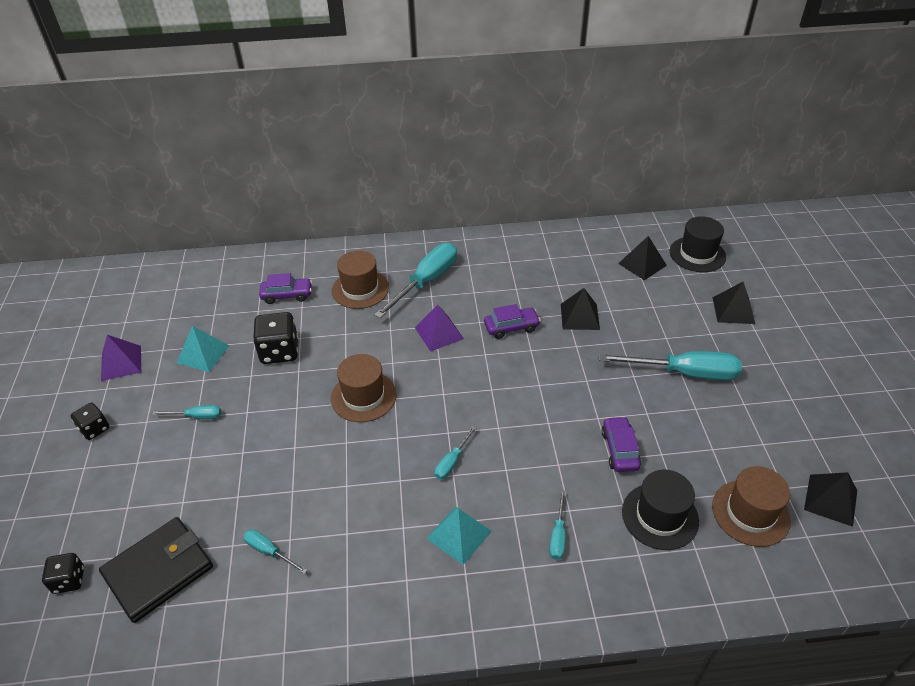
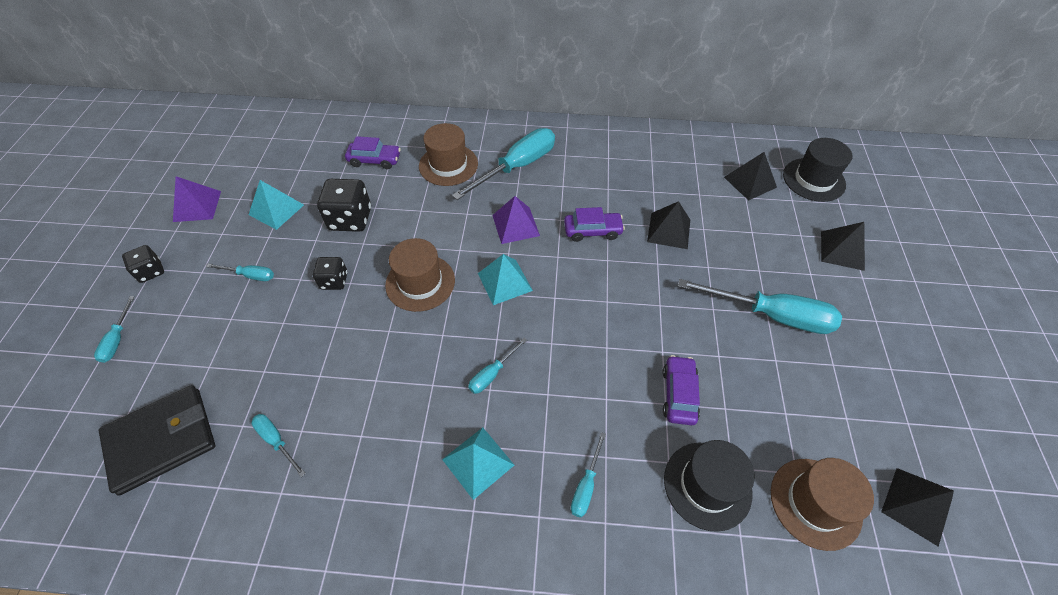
camera: 10 degrees right, 10 degrees up
(69, 580) = (74, 432): black dice -> black dice (334, 281)
(83, 494) = (117, 339): none -> turquoise screwdriver
(442, 383) = (505, 282): none -> turquoise pyramid

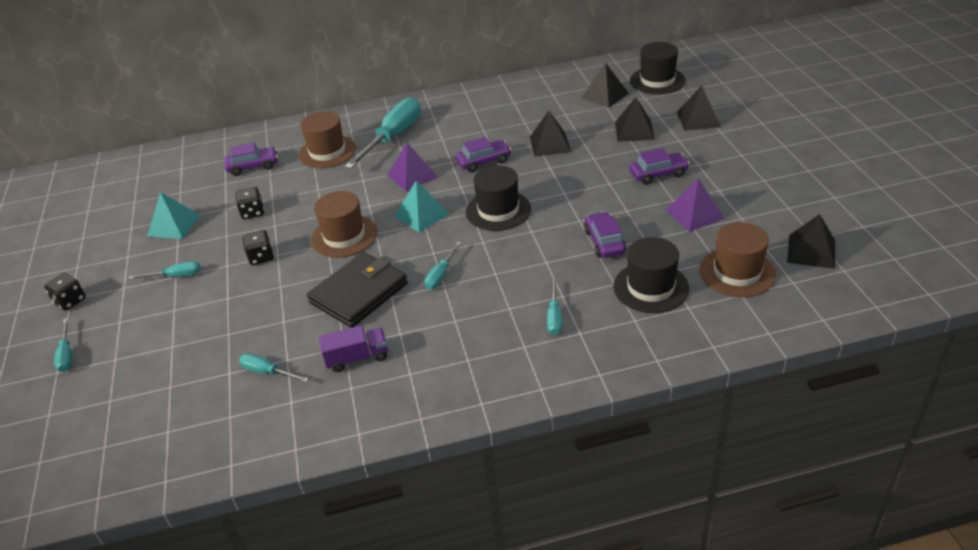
camera: 15 degrees left, 15 degrees down
(161, 440) = (156, 404): black wallet -> black wallet (358, 293)
(197, 206) = (89, 244): purple pyramid -> purple pyramid (694, 214)
(350, 219) = (252, 212): black dice -> black dice, size x0.60
(366, 458) = (357, 358): none -> purple truck
(478, 462) = (456, 330): turquoise pyramid -> none
(583, 304) = (498, 210): none -> black hat
(765, 242) = (634, 130): none -> black pyramid
(771, 315) = (658, 174): turquoise screwdriver -> purple car

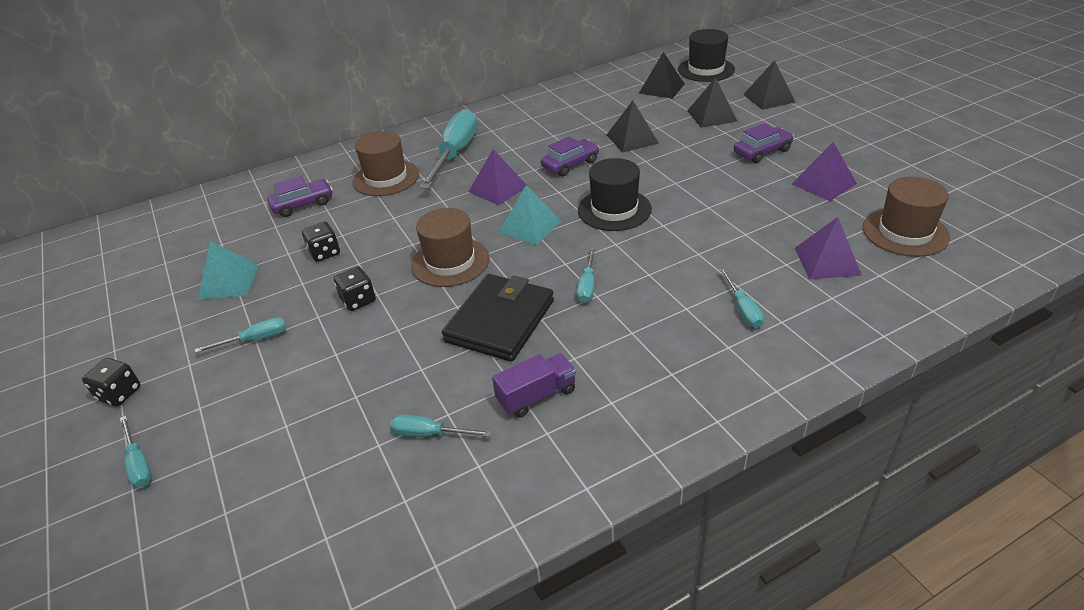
camera: 15 degrees left, 0 degrees up
(604, 242) = (748, 224): purple car -> none
(651, 287) = (827, 261): black hat -> purple pyramid
(811, 251) = (963, 201): black pyramid -> none

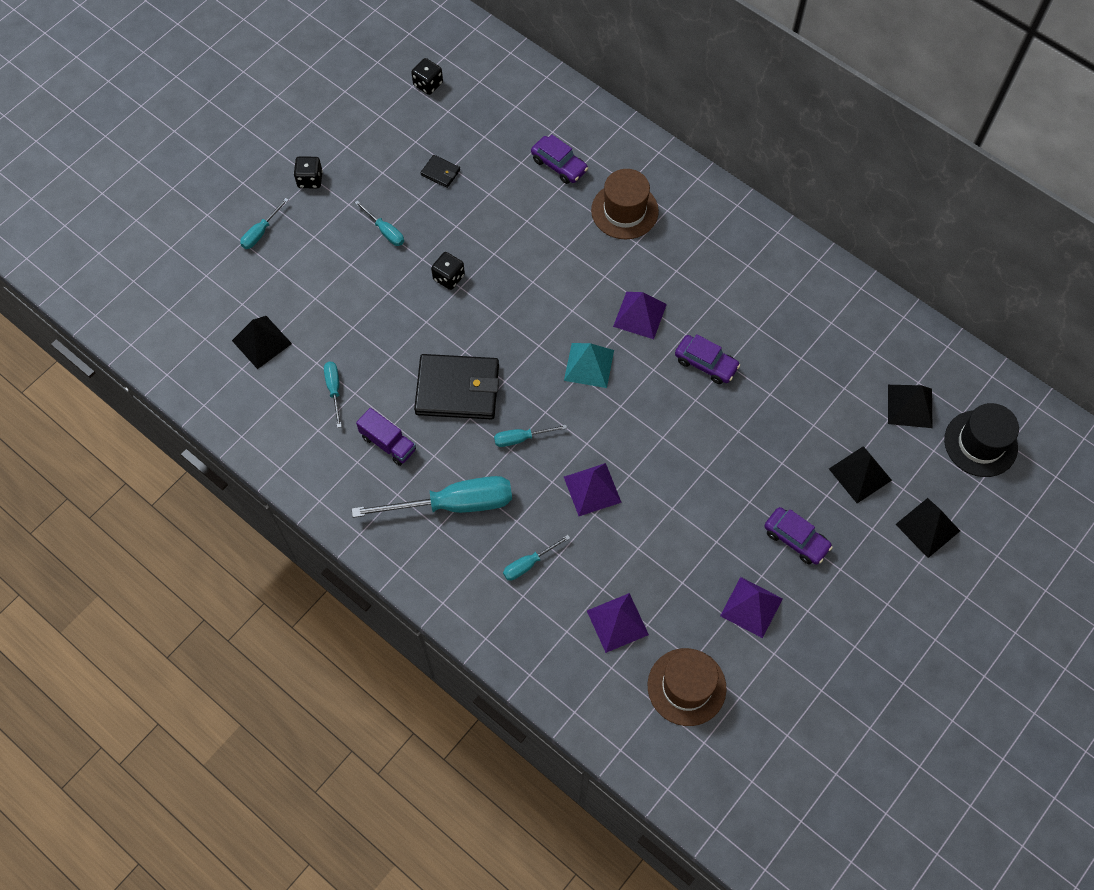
camera: 65 degrees right, 25 degrees up
(229, 281) = (440, 172): turquoise pyramid -> black wallet
(324, 253) = (498, 221): black dice -> black dice (428, 84)
(450, 262) = (517, 322): brown hat -> none
(455, 153) = (689, 251): turquoise screwdriver -> turquoise screwdriver (453, 504)
(614, 209) = (639, 427): black hat -> none
(632, 139) = (778, 406): black pyramid -> black pyramid (261, 342)
(669, 249) = (592, 489): none -> purple pyramid

